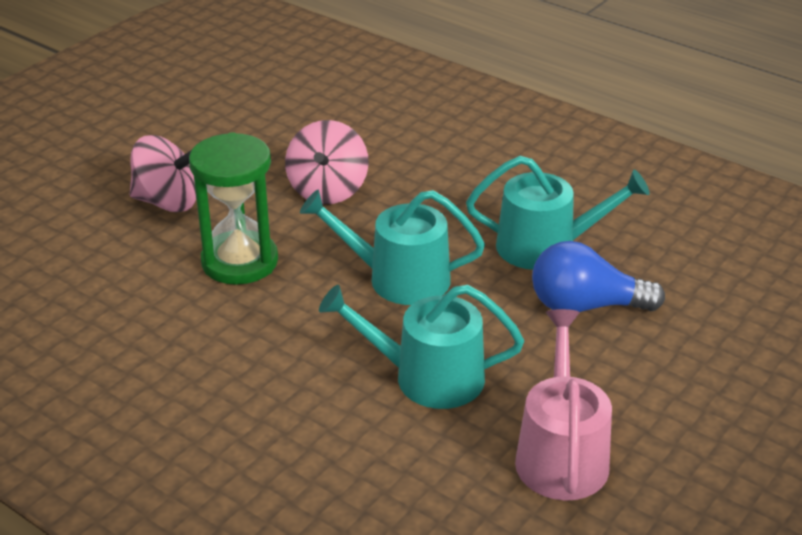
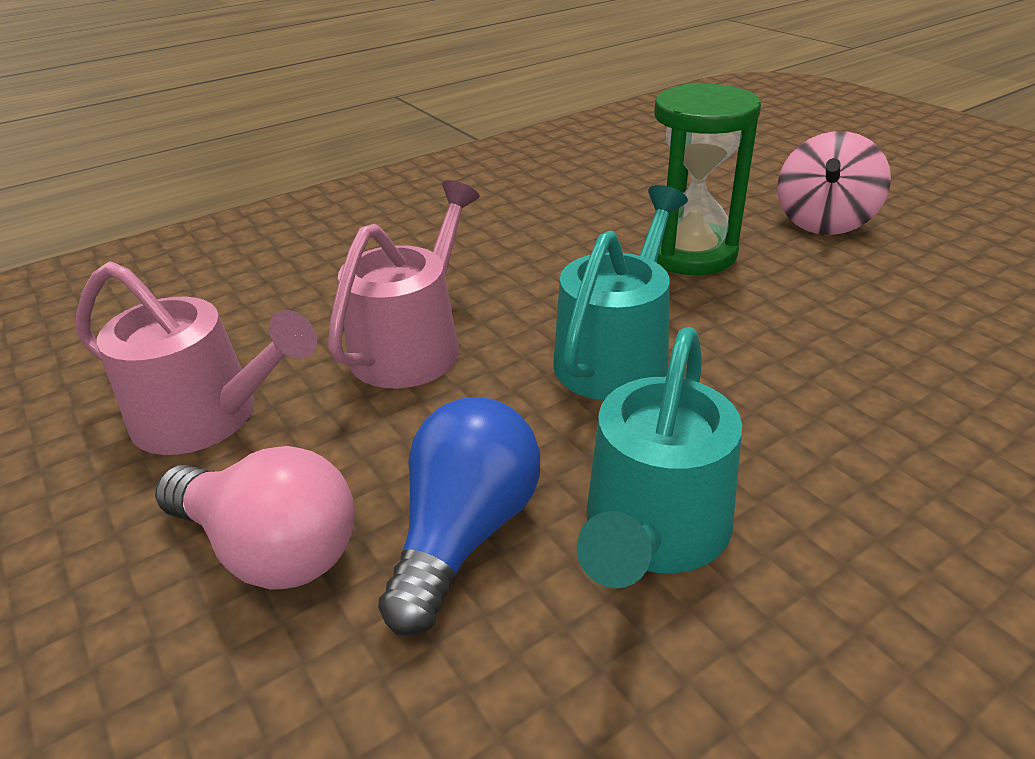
camera: 110 degrees right, 0 degrees up
(328, 190) = (854, 328): pink spinning top -> none
(427, 377) = (412, 345): turquoise watering can -> pink watering can
(641, 373) = (270, 548): none -> pink light bulb

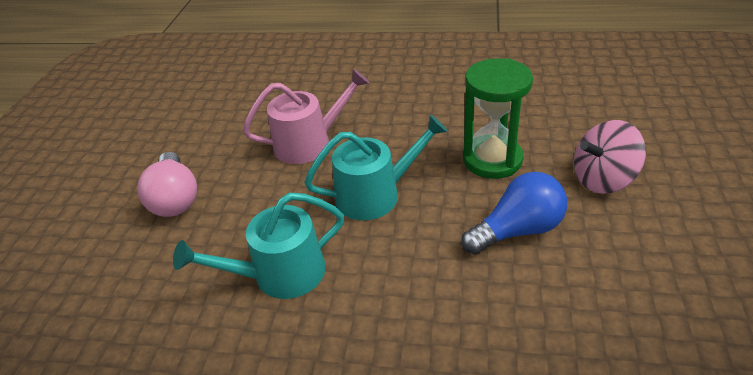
camera: 45 degrees right, 5 degrees up
(207, 417) = (213, 136): pink watering can -> none
(465, 533) = (227, 232): blue light bulb -> blue light bulb (517, 230)

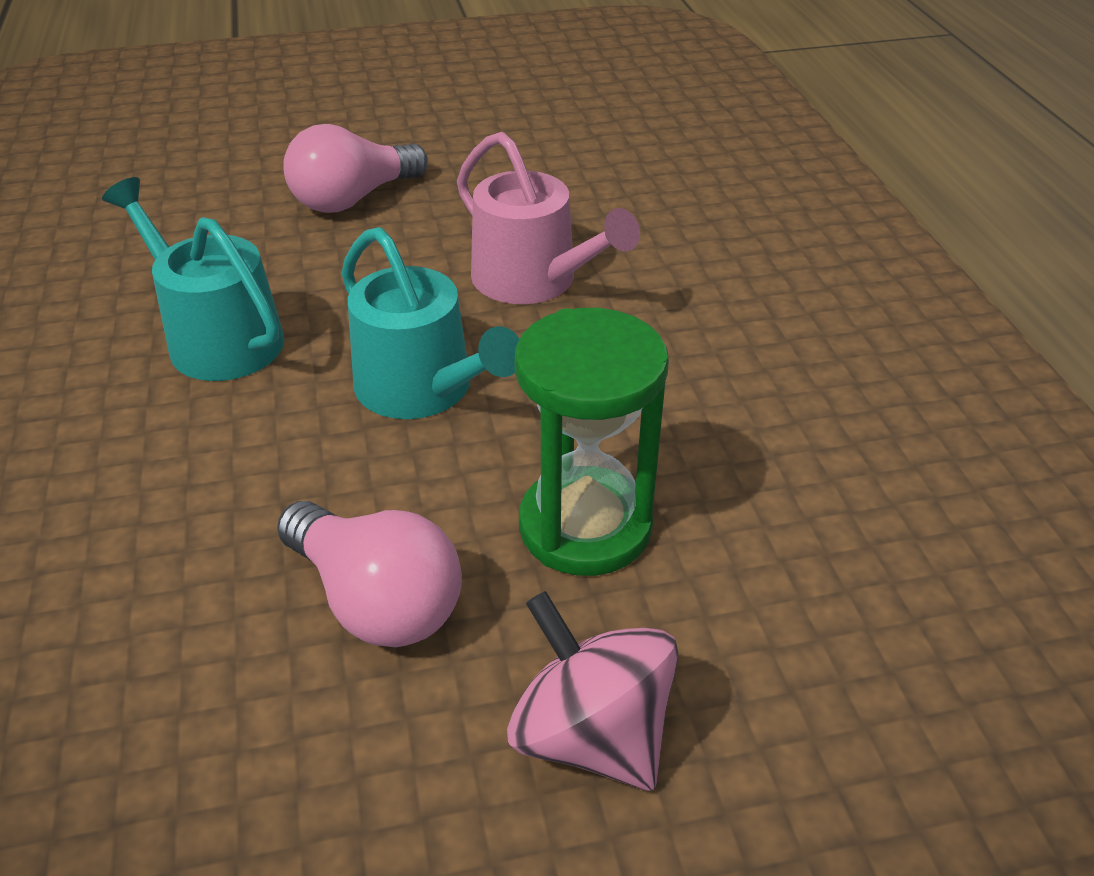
camera: 65 degrees right, 0 degrees up
(517, 230) = (376, 601): blue light bulb -> pink light bulb

